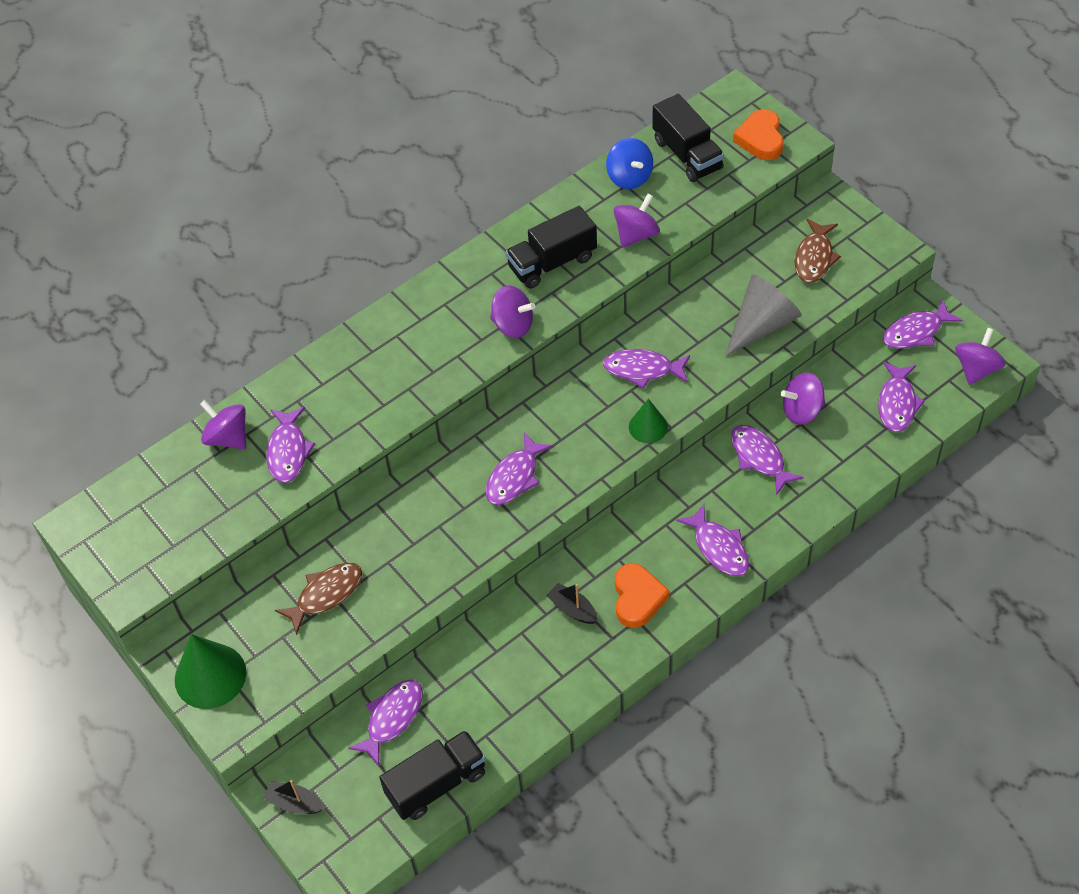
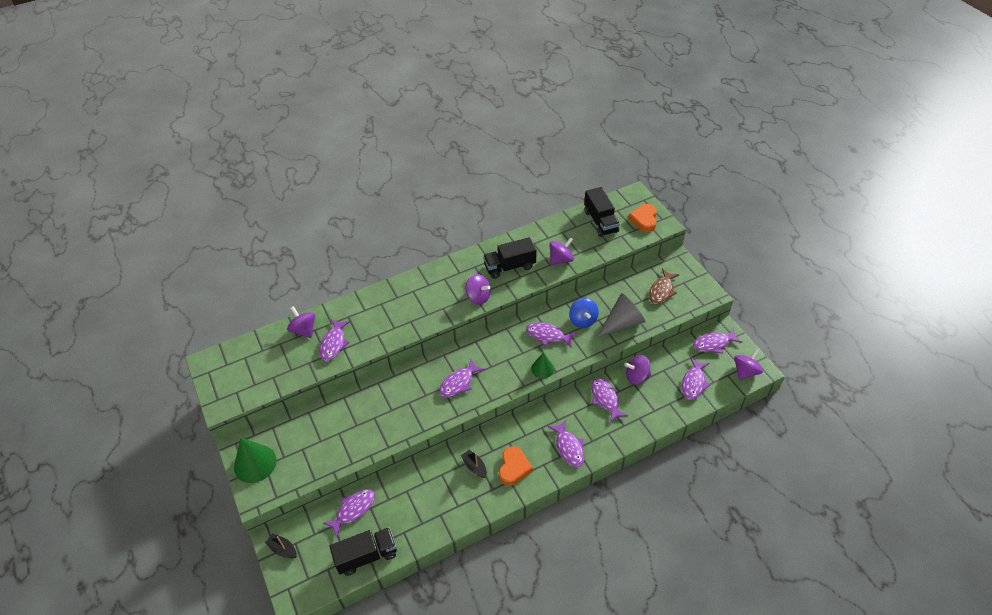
camera: 10 degrees right, 5 degrees down
(326, 594) = (333, 429): brown fish -> none
(629, 177) = (565, 228): blue spinning top -> blue spinning top (583, 320)

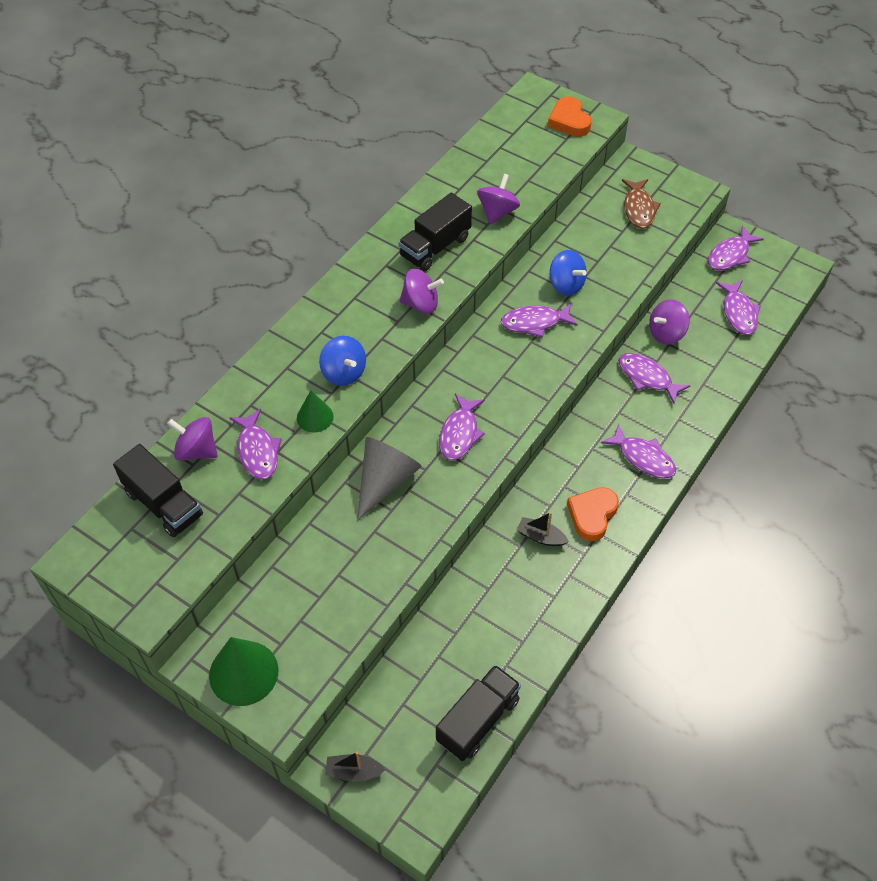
camera: 30 degrees left, 5 degrees up
(353, 510) = (416, 670): purple fish -> none
(408, 319) = (344, 373): none -> blue spinning top
(514, 468) = (592, 515): orange heart -> orange heart turned 135 degrees counterclockwise
(542, 368) = (557, 368): green cone -> green cone (315, 417)
(600, 221) = (514, 143): black truck -> black truck (163, 504)
(622, 323) = (618, 268): grey cone -> grey cone (385, 481)
(745, 371) = (788, 274): purple spinning top -> none

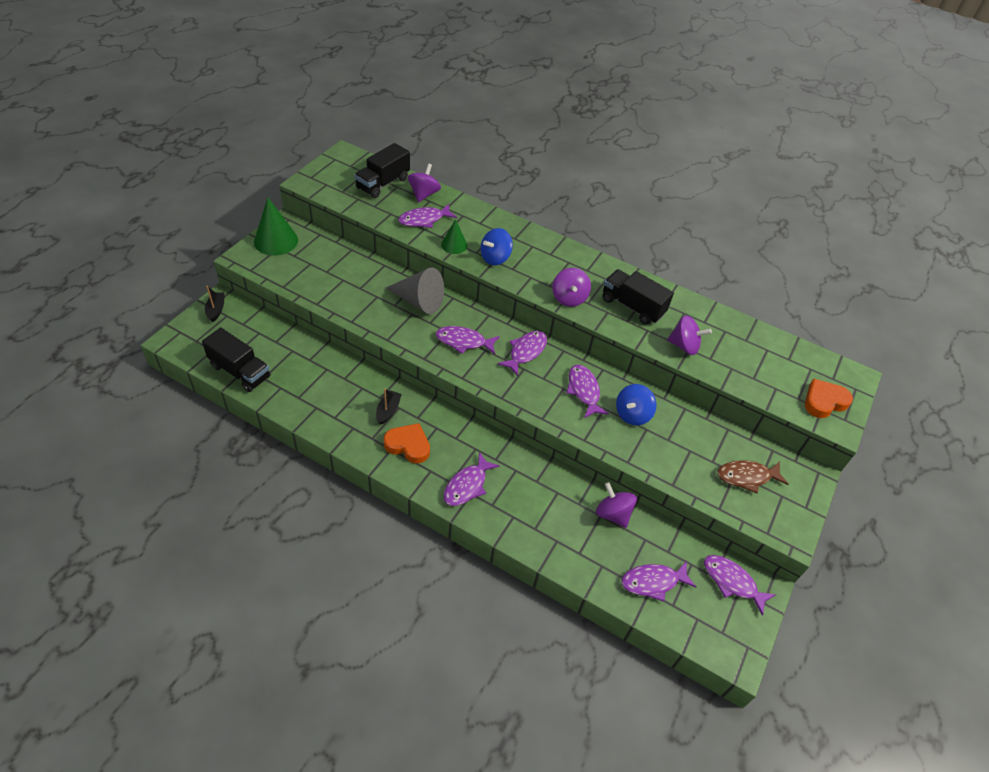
camera: 80 degrees right, 5 degrees down
(647, 377) = (557, 494): purple fish -> purple fish (525, 352)

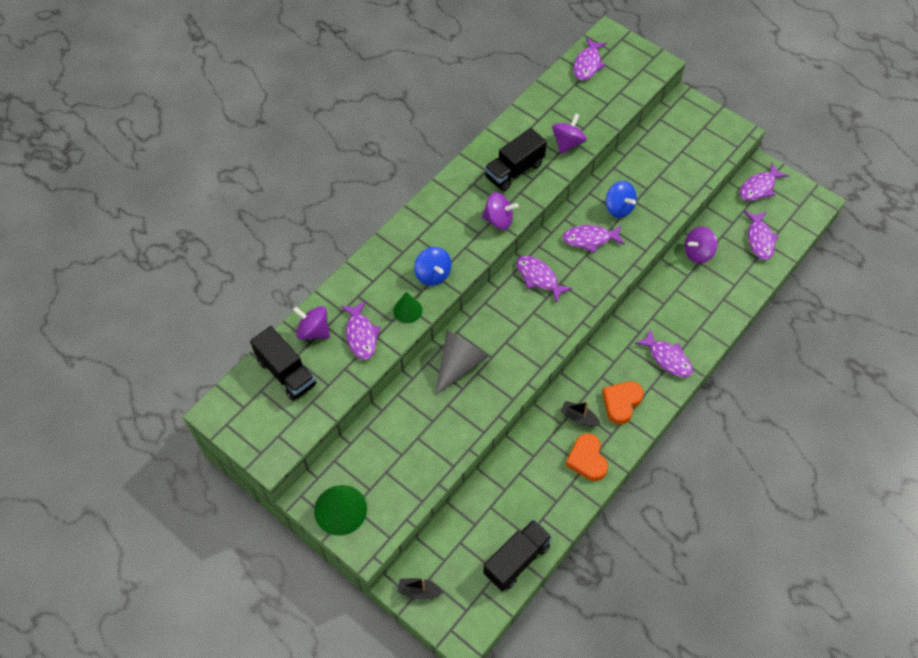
camera: 75 degrees left, 10 degrees up
(463, 342) = (521, 329): purple fish -> purple fish (588, 64)
(746, 477) = (686, 144): brown fish -> none
(824, 401) = (635, 64): orange heart -> orange heart (587, 459)

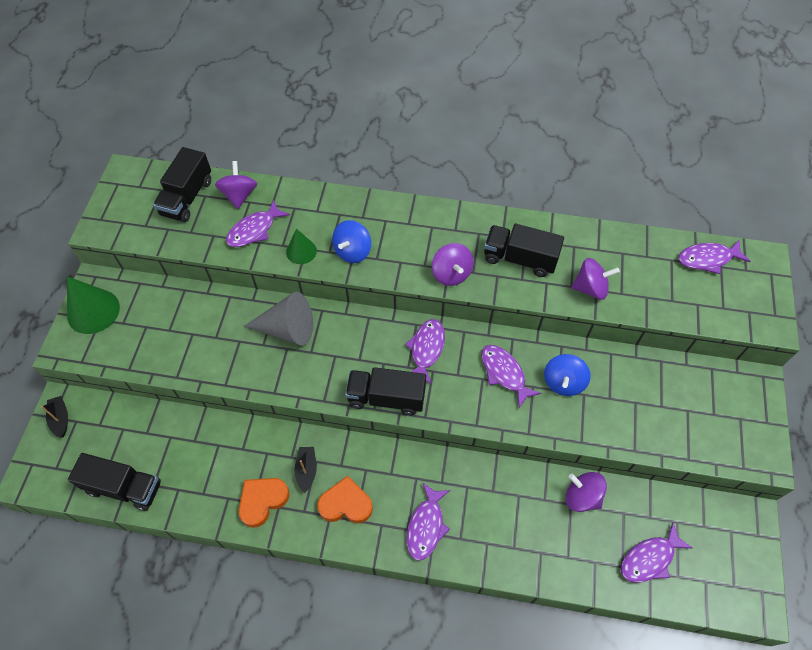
camera: 60 degrees right, 0 degrees up
(564, 324) = (386, 398): none -> black truck
(759, 187) = (721, 525): purple fish -> none

